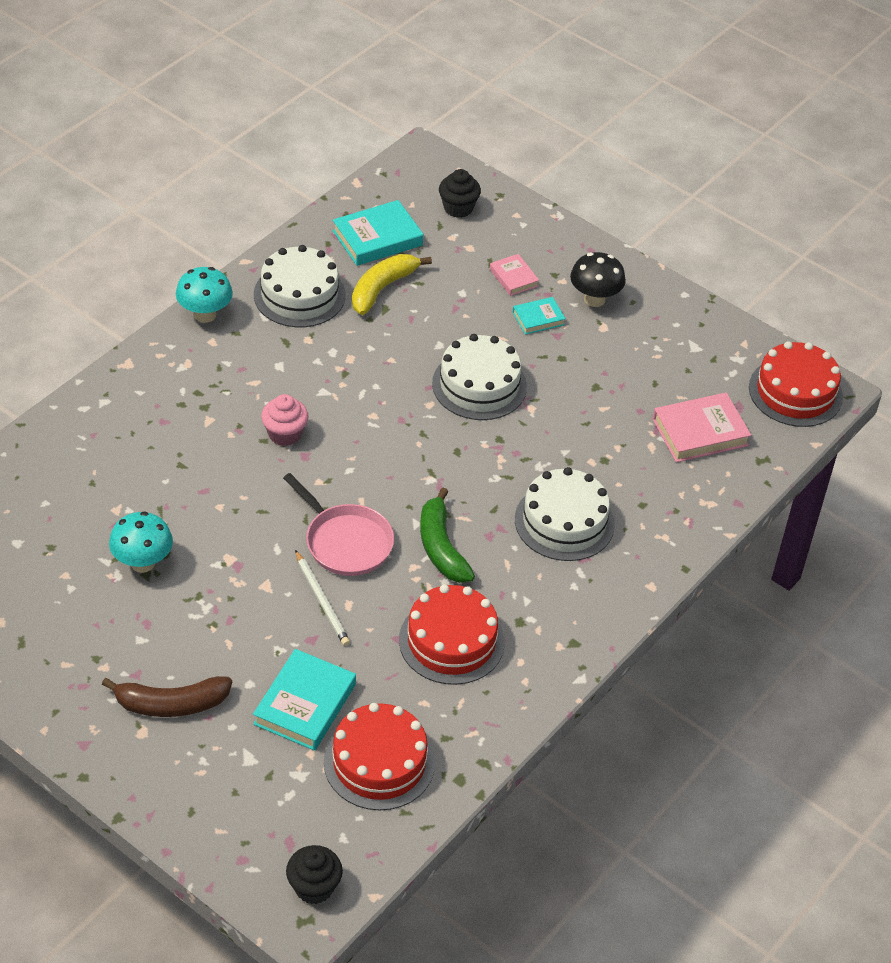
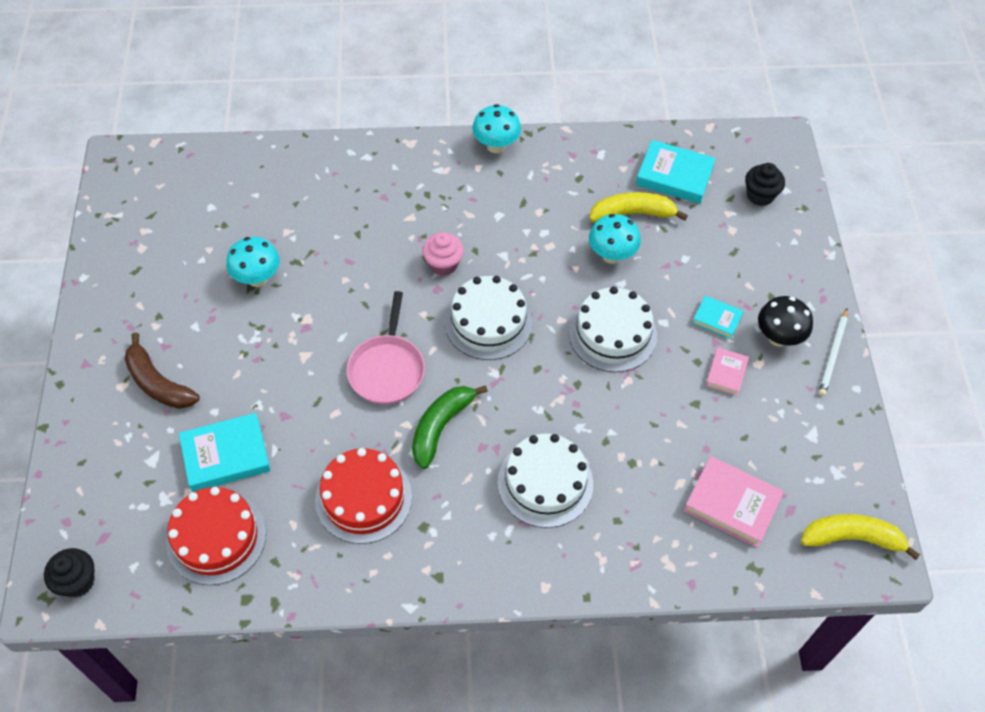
camera: 50 degrees right, 10 degrees up
(299, 295) = (572, 177): white cake -> white cake (488, 322)
(322, 601) = (323, 396): white pencil -> white pencil (833, 354)
(406, 330) = (611, 255): none -> turquoise mushroom
(514, 278) = (737, 275): pink book -> pink book (726, 373)
(795, 392) = (852, 538): red cake -> yellow banana

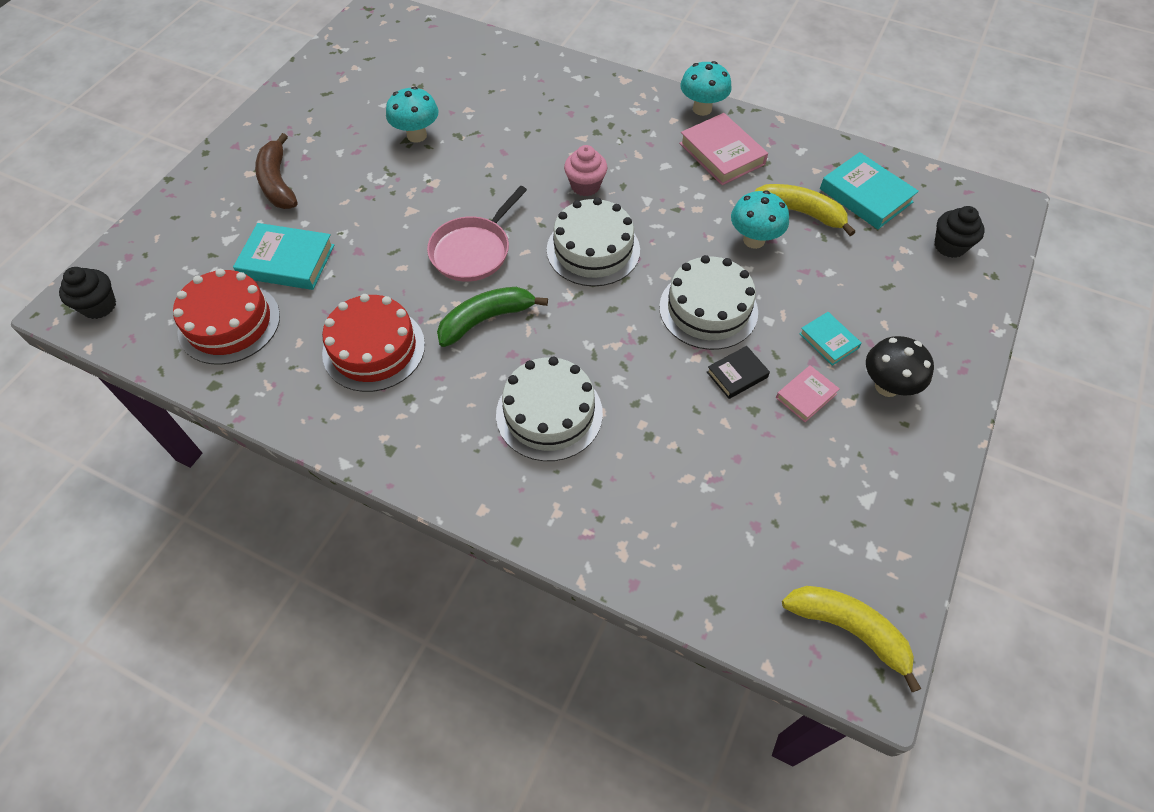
camera: 30 degrees right, 0 degrees up
(666, 380) = (737, 374): none -> black book
(732, 504) = (730, 526): pink book -> pink book (721, 154)
(833, 354) = (942, 429): white pencil -> none

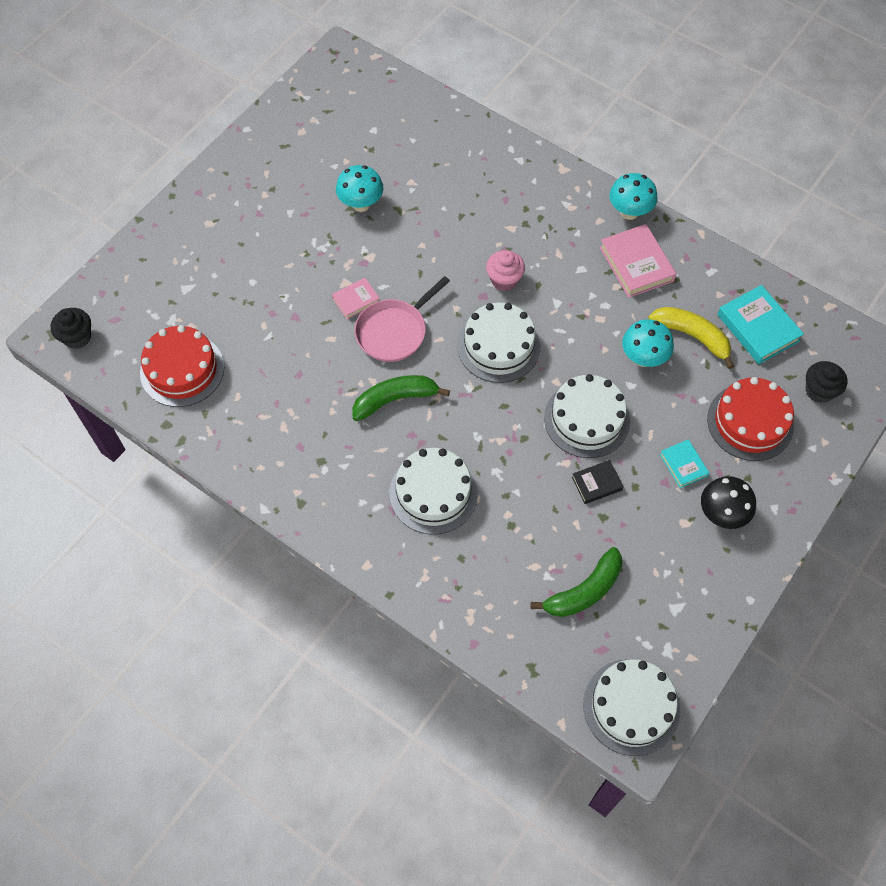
camera: 10 degrees right, 5 degrees up
(278, 183) = (233, 237): brown banana -> none
(287, 261) = (234, 318): turquoise book -> none
(374, 349) = (298, 412): red cake -> red cake (750, 422)
(753, 497) = (584, 591): none -> green banana
(806, 396) = (650, 512): pink book -> pink book (356, 300)
(848, 629) = (631, 707): yellow banana -> white cake

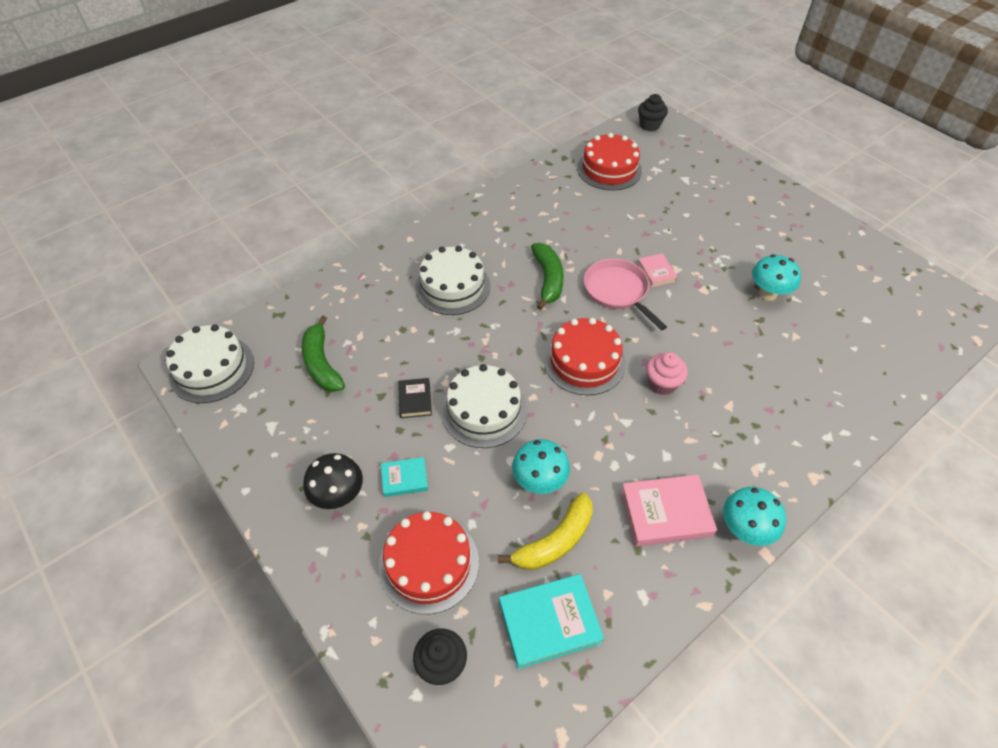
camera: 105 degrees right, 10 degrees down
(498, 346) = (584, 361): white cake -> red cake

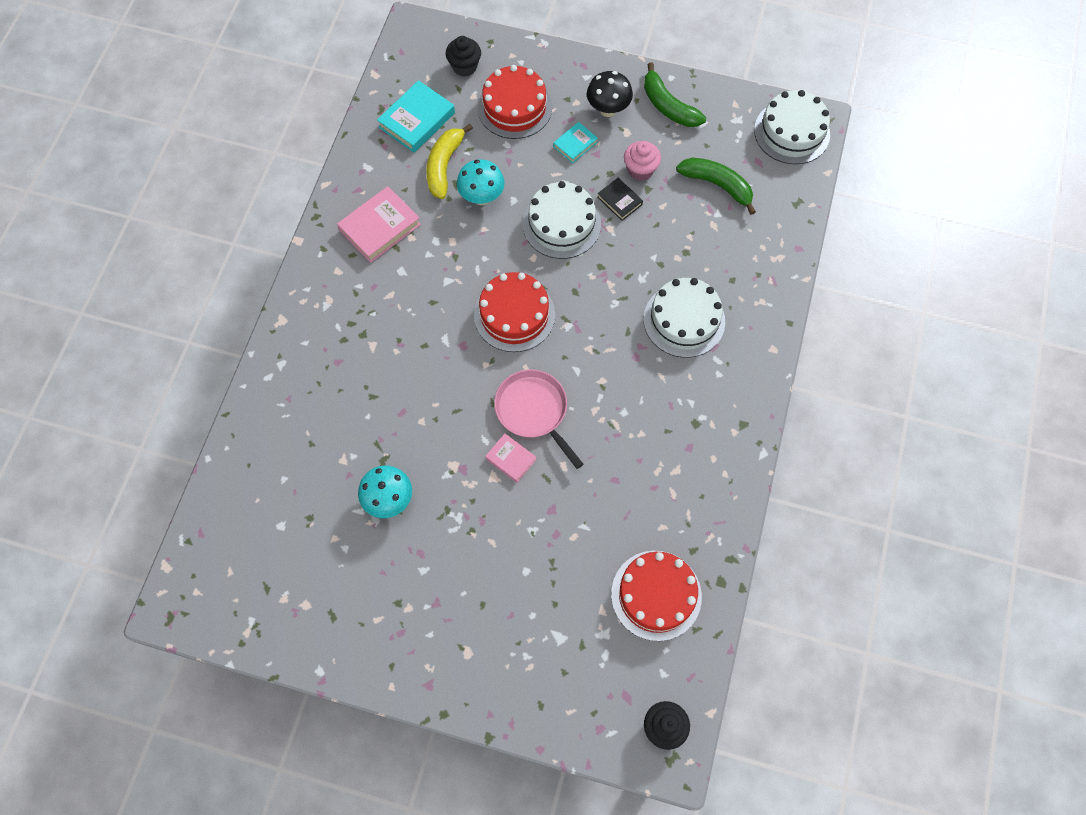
camera: 145 degrees right, 15 degrees up
(548, 279) = (606, 383): green banana -> green banana (668, 106)
(617, 291) = (533, 410): pink pan -> pink pan turned 150 degrees counterclockwise
(662, 384) = (437, 333): pink cupcake -> pink cupcake (640, 170)
(744, 530) = (319, 248): turquoise mushroom -> none

